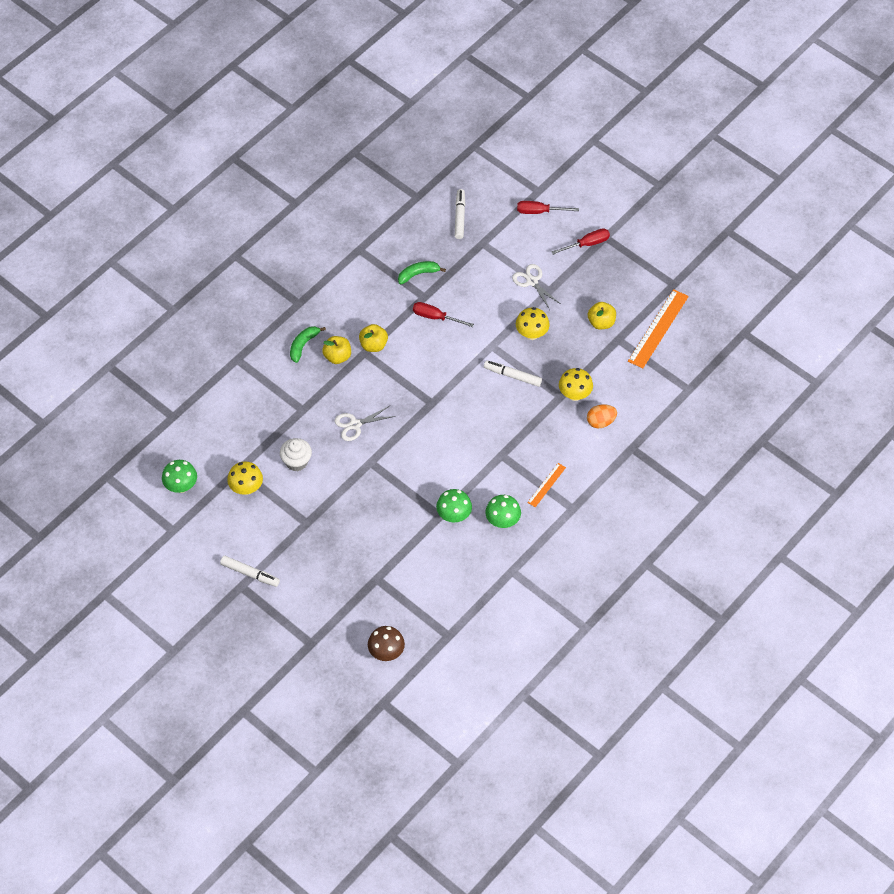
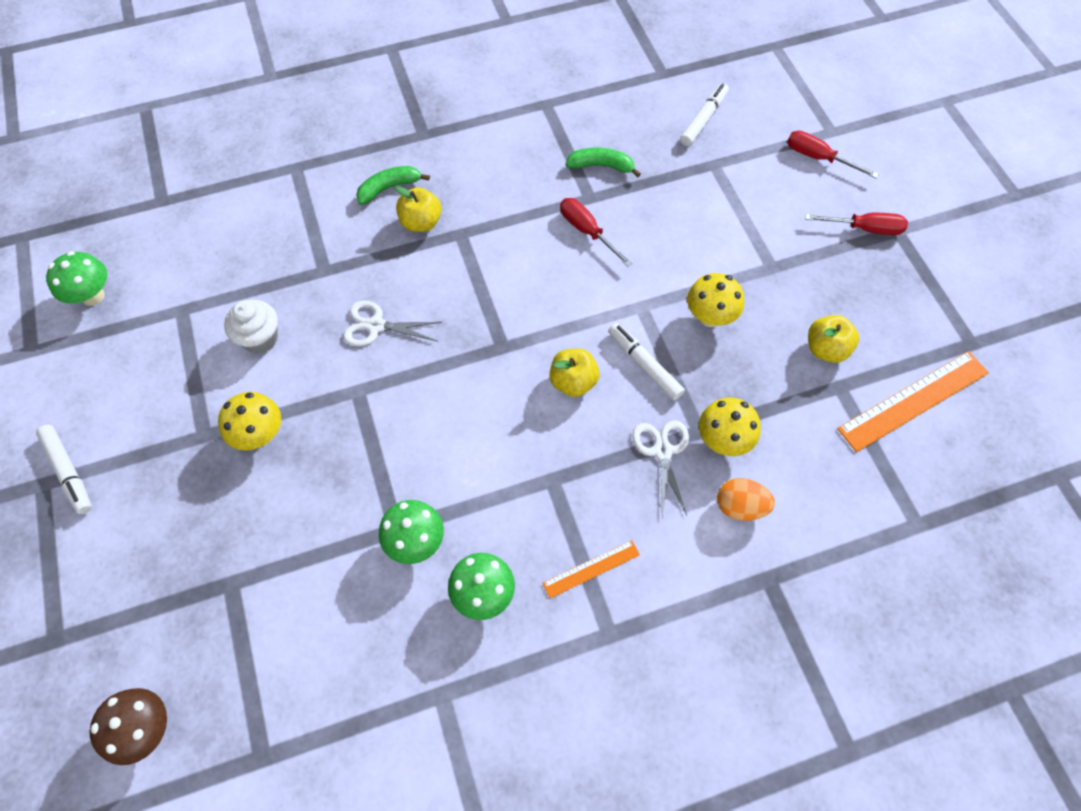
camera: 30 degrees right, 5 degrees up
(246, 488) = (168, 341): yellow mushroom -> yellow mushroom (260, 435)
(373, 345) = (478, 230): yellow apple -> yellow apple (573, 382)
(532, 281) = (754, 244): white scissors -> white scissors (662, 451)

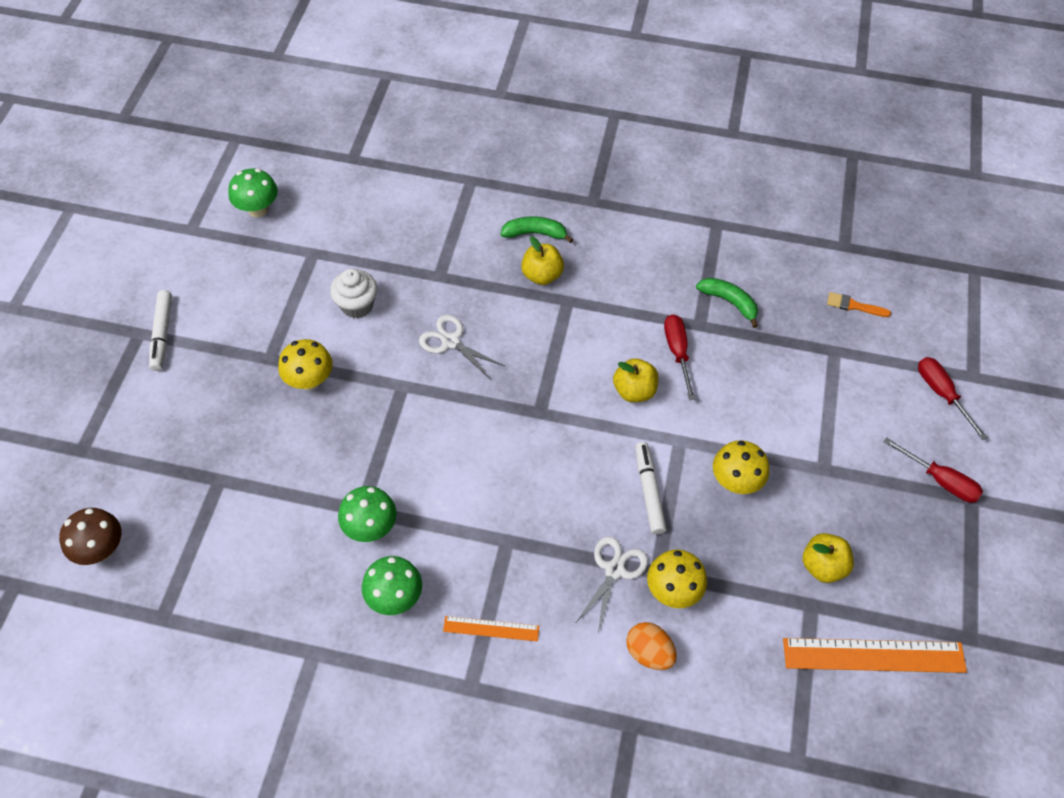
camera: 30 degrees right, 5 degrees down
(573, 382) = (578, 472): yellow apple -> yellow apple (634, 391)
(703, 119) = (854, 306): white marker -> orange brush

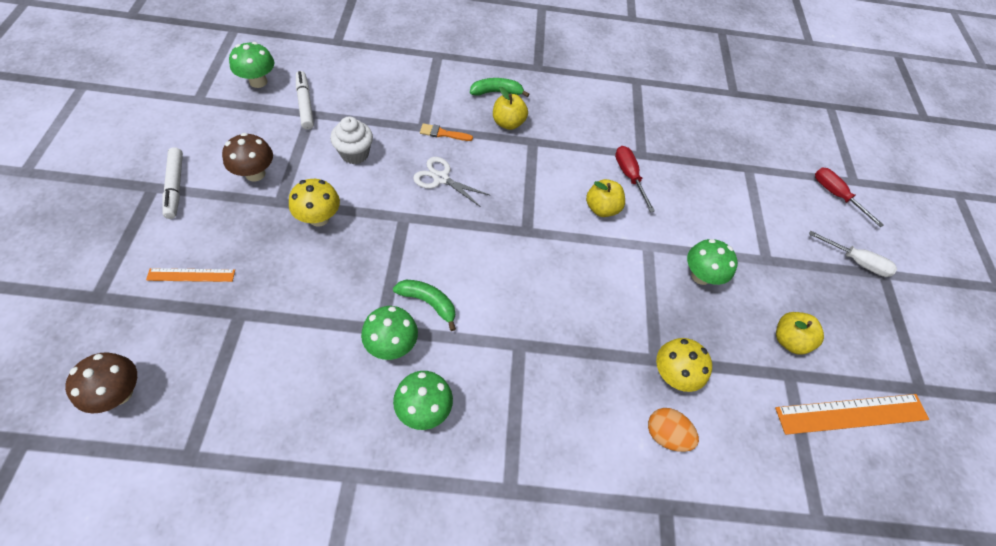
camera: 15 degrees left, 0 degrees up
(246, 324) = (255, 174): none -> brown mushroom
(491, 629) = (519, 429): orange ruler -> orange ruler (191, 275)
(614, 570) = (619, 362): white scissors -> none
(649, 491) = (632, 290): white marker -> white marker (305, 104)
(729, 302) = (660, 136): green banana -> green banana (428, 302)
(735, 481) = (700, 276): yellow mushroom -> green mushroom
(854, 306) = (753, 135): orange brush -> orange brush (443, 133)
(940, 480) = (856, 261): red screwdriver -> white screwdriver

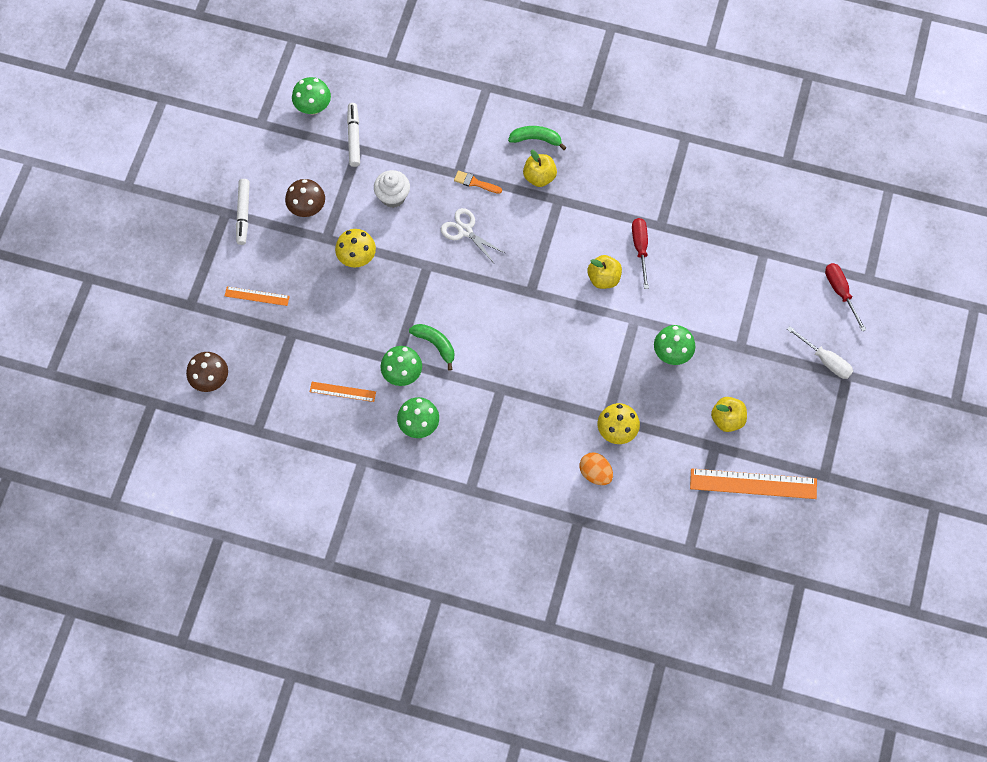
camera: 20 degrees right, 10 degrees up
(313, 380) = (342, 391): none -> orange ruler

